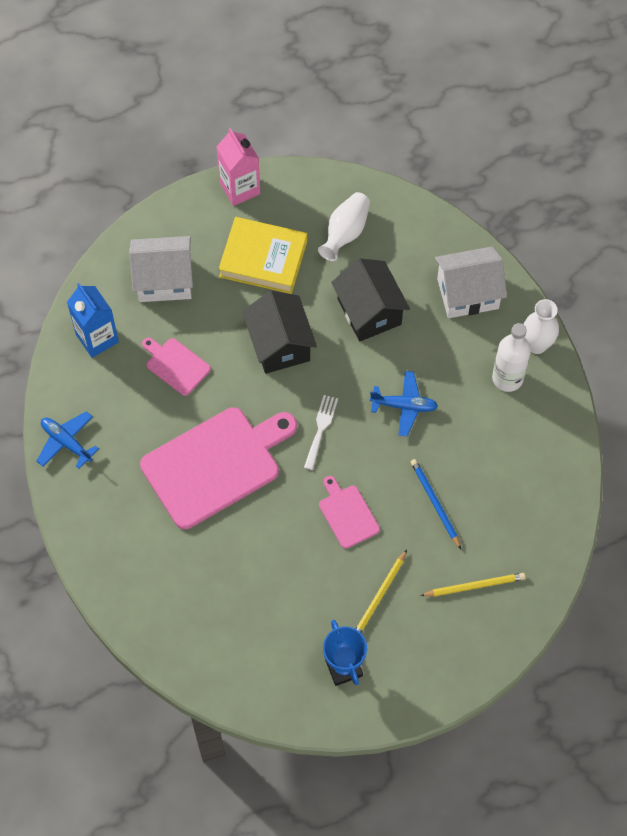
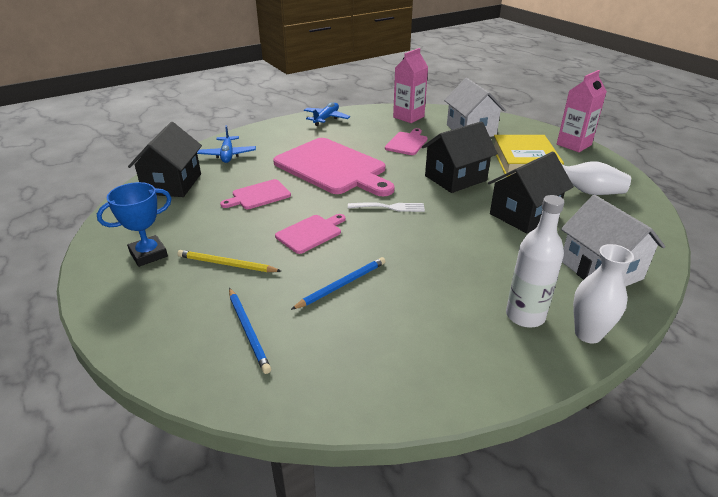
camera: 75 degrees right, 30 degrees down
(97, 338) = (408, 117): blue carton -> pink carton
(202, 647) = (172, 184): none -> black house
(257, 554) = (259, 195): none -> pink cutting board
(404, 406) = (441, 248): blue plane -> blue plane (227, 155)
(474, 586) = (248, 330): yellow pencil -> blue pencil

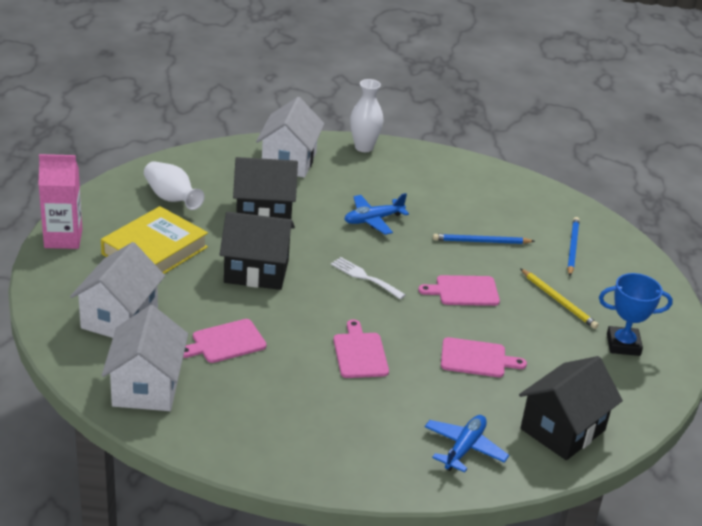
camera: 145 degrees left, 0 degrees up
(326, 118) = (258, 452): blue plane -> blue plane (373, 220)
(332, 167) = (360, 353): pink cutting board -> pink cutting board, size x0.48
(408, 117) = (146, 387): pink carton -> white house
(525, 316) = (384, 169): white bottle -> none

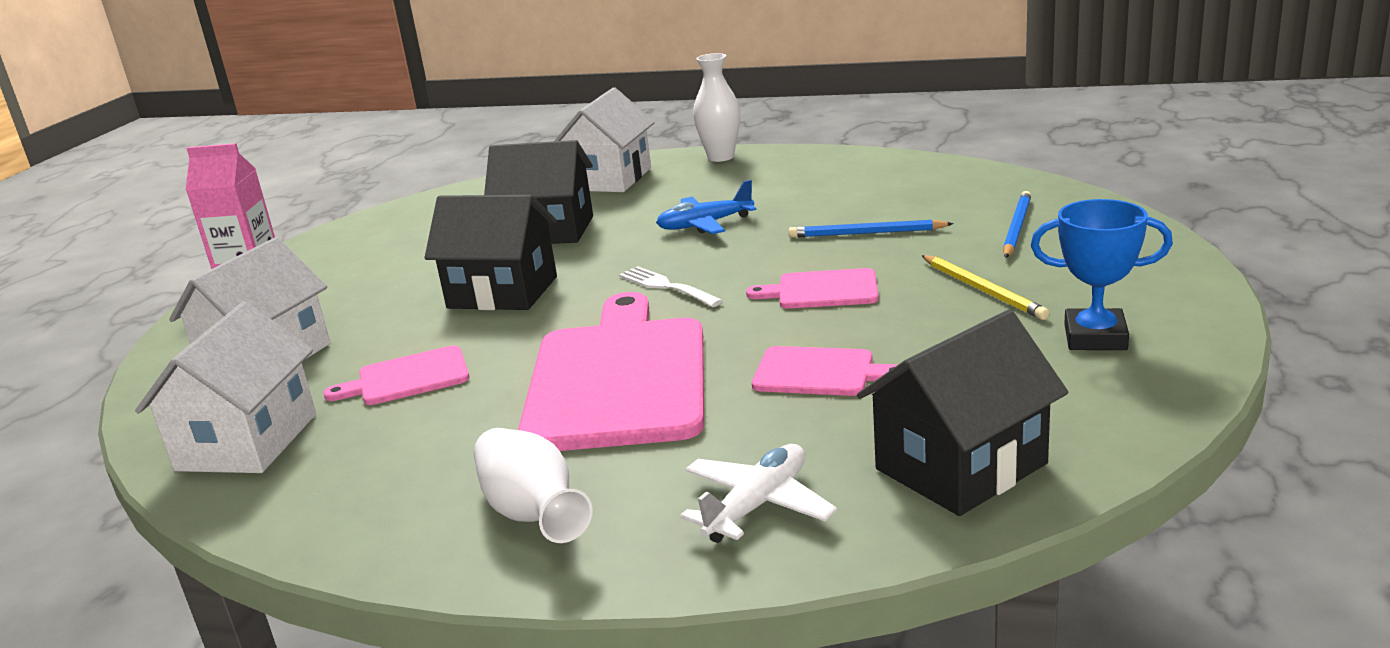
camera: 15 degrees right, 10 degrees down
(154, 250) = (368, 282): yellow book -> none
(171, 198) = (426, 228): white vase -> white vase (533, 513)
(360, 353) = (618, 378): pink cutting board -> pink cutting board, size x2.10
(464, 448) = (757, 505): blue plane -> white plane

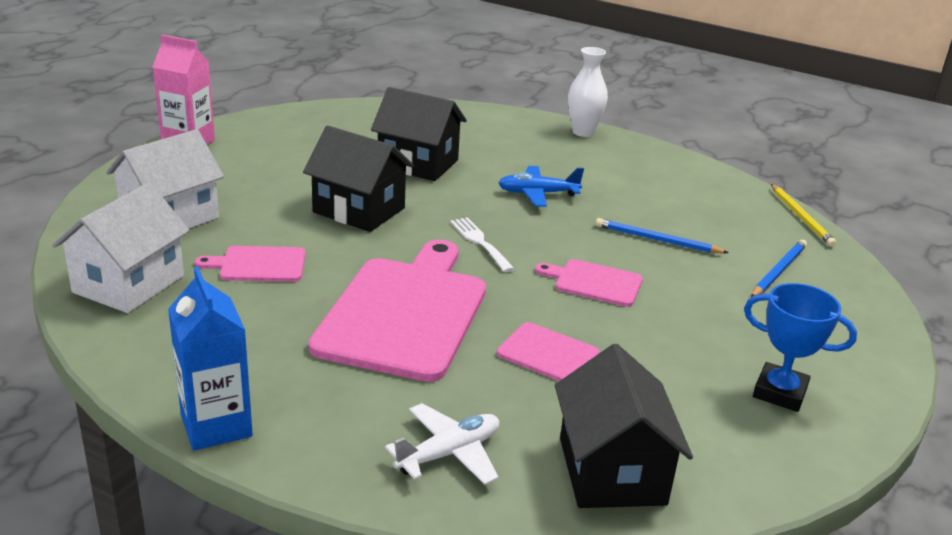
camera: 10 degrees right, 5 degrees up
(445, 561) = (216, 425): none -> blue carton
(533, 513) = (292, 407): white vase -> none
(609, 179) = (487, 128): white house -> none
(961, 466) = (612, 471): black house -> black house turned 75 degrees counterclockwise
(982, 290) = (717, 321): yellow pencil -> yellow pencil (801, 217)

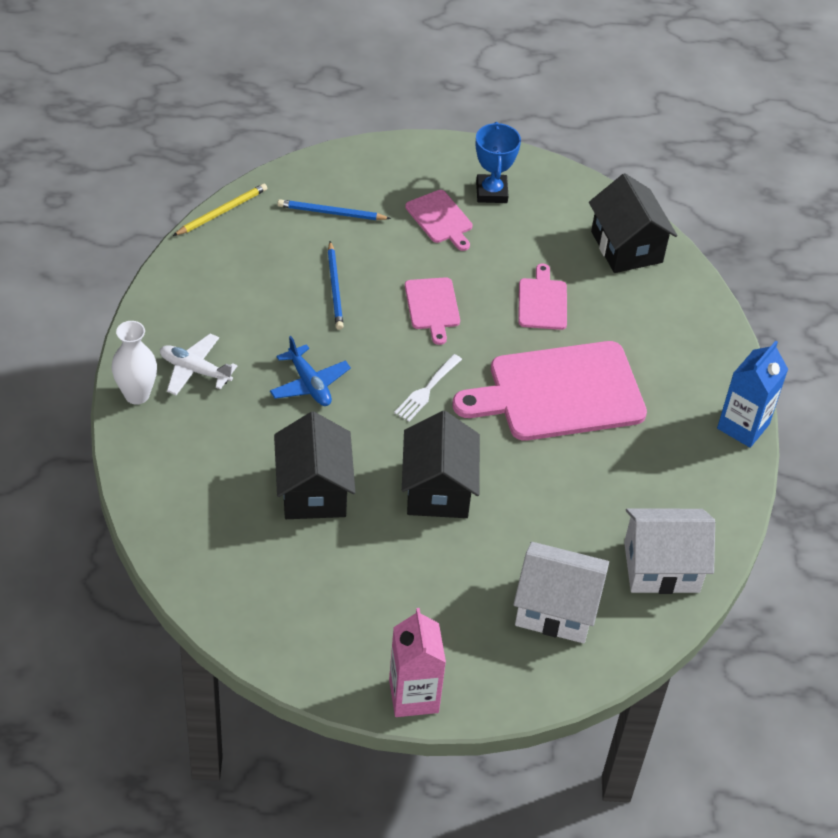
camera: 120 degrees left, 20 degrees up
(259, 265) = (572, 506): pink cutting board -> pink cutting board (440, 219)
(449, 453) = (672, 316): white plane -> white plane (195, 370)
(612, 471) = (626, 247): black house -> black house turned 75 degrees counterclockwise

